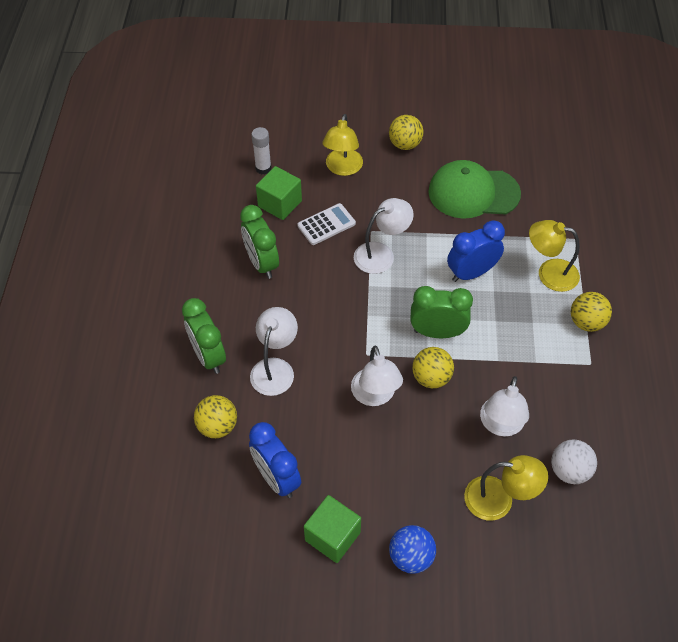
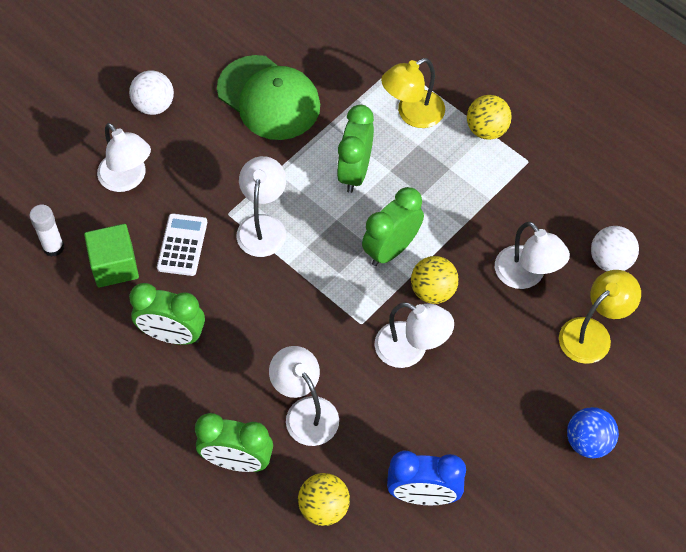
camera: 50 degrees left, 5 degrees up
(332, 536) = (519, 490): green cube -> none
(342, 168) = (128, 179): yellow lamp -> white lamp
(405, 144) = (154, 105): yellow ball -> white ball
(471, 273) = (355, 172): blue clock -> green clock
(473, 193) = (269, 98): green cap -> green cap turned 90 degrees counterclockwise

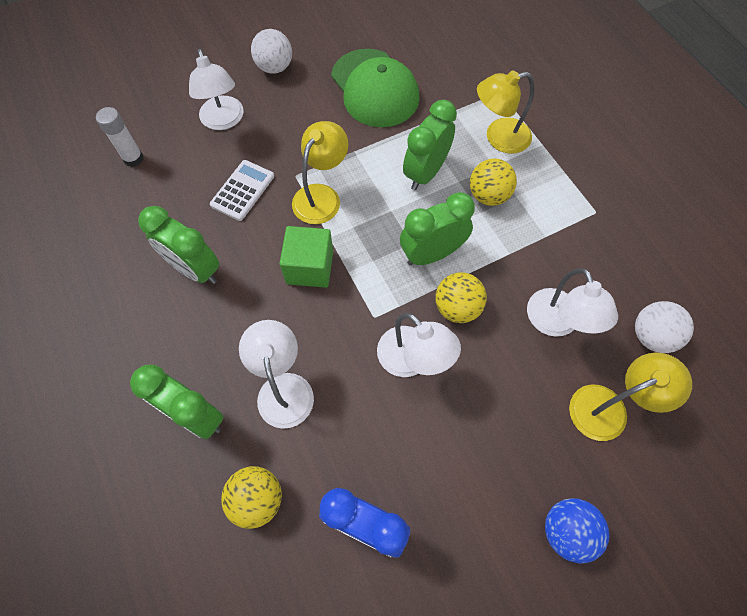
camera: 20 degrees right, 5 degrees up
(115, 266) = (176, 190): green cube -> green cube (310, 267)
(263, 226) = (321, 196): white lamp -> yellow lamp
(486, 130) = (564, 171): yellow ball -> yellow ball (488, 195)

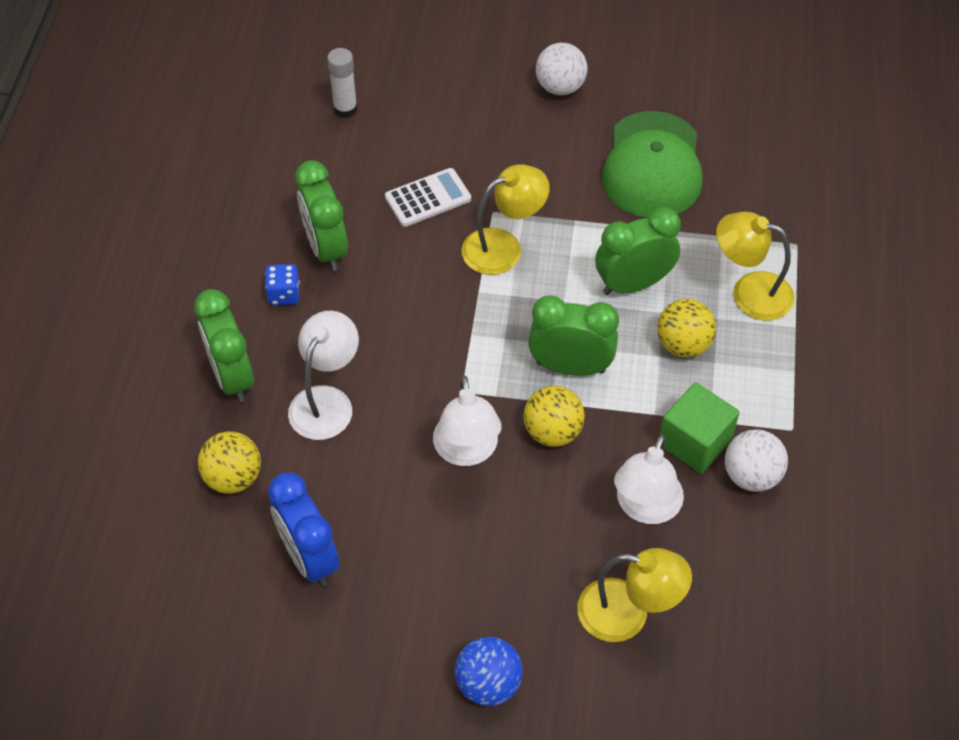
camera: 35 degrees right, 10 degrees down
(188, 323) = (284, 294): none -> blue dice
(223, 121) = (462, 117): white lamp -> none
(310, 267) = (436, 309): green cube -> green cube (694, 442)
(651, 336) = (737, 581): white ball -> white ball (751, 475)

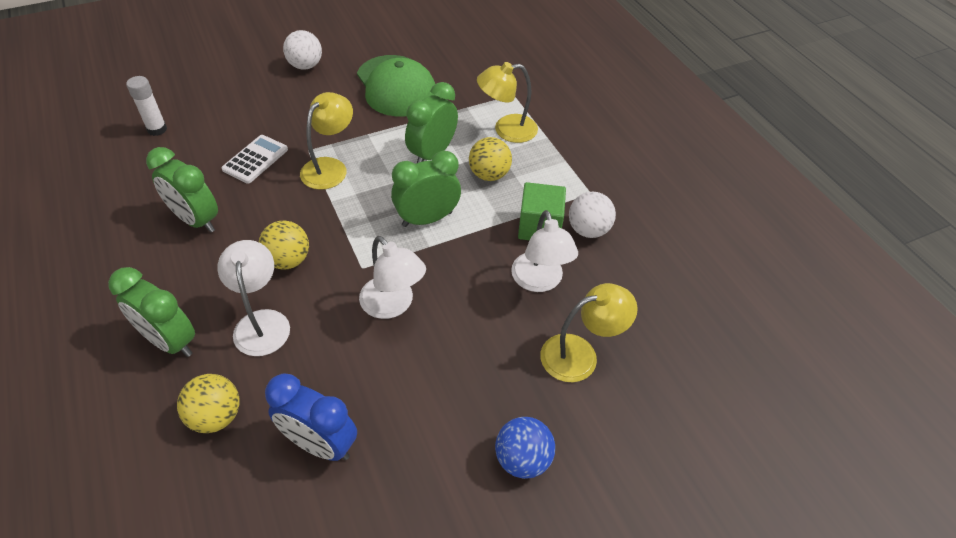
camera: 35 degrees left, 5 degrees down
(284, 294) = (180, 264): blue dice -> none
(552, 432) = (444, 264): yellow ball -> yellow ball (288, 260)

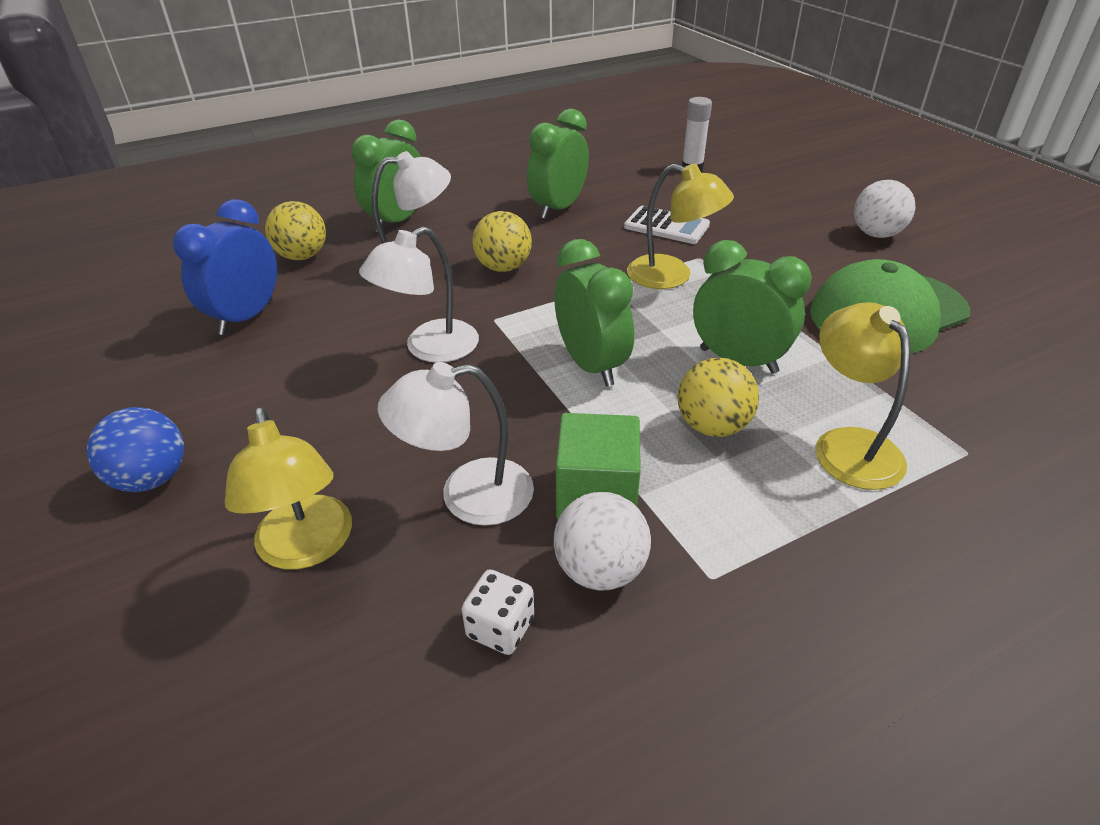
camera: 90 degrees right, 10 degrees down
(623, 268) = (500, 627): none -> white dice

